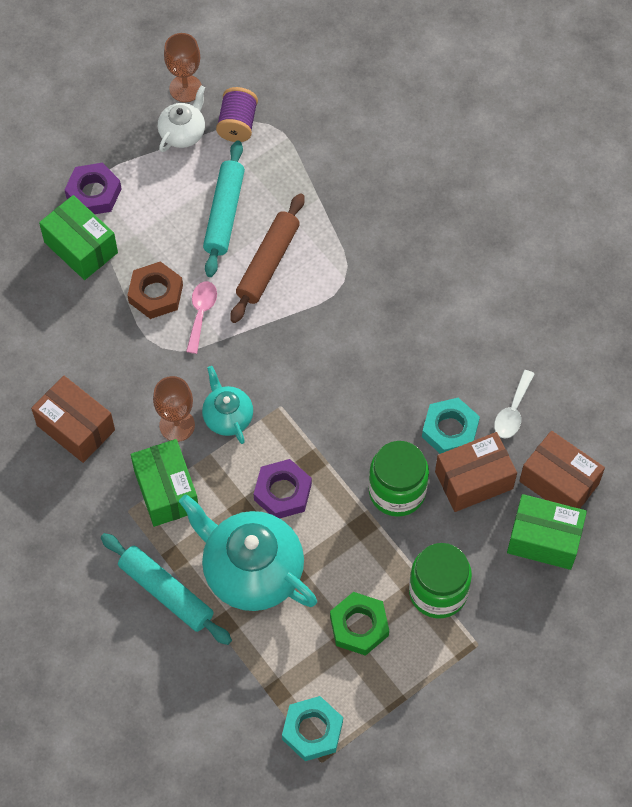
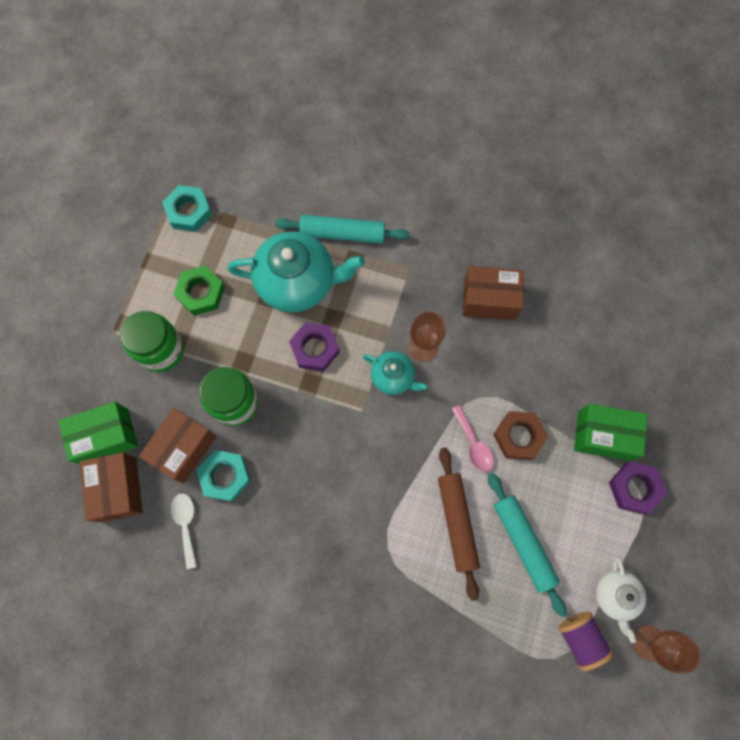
camera: 145 degrees right, 10 degrees up
(166, 491) = (394, 297): green box -> none
(559, 482) = (118, 489): brown box -> brown box turned 75 degrees clockwise

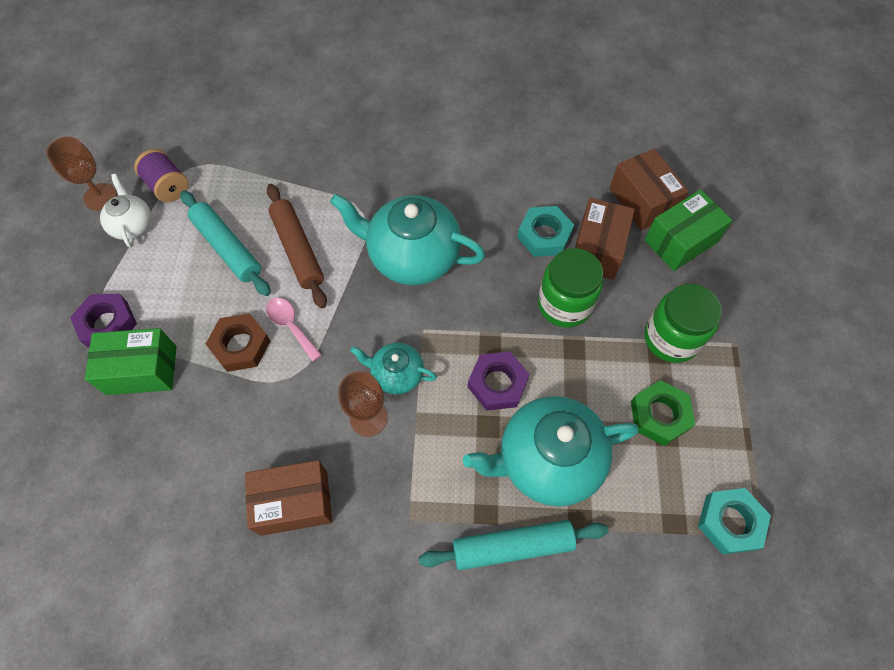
camera: 165 degrees right, 10 degrees down
(186, 524) = (563, 188): white spoon -> none
(352, 486) = (412, 256): none -> turquoise teapot

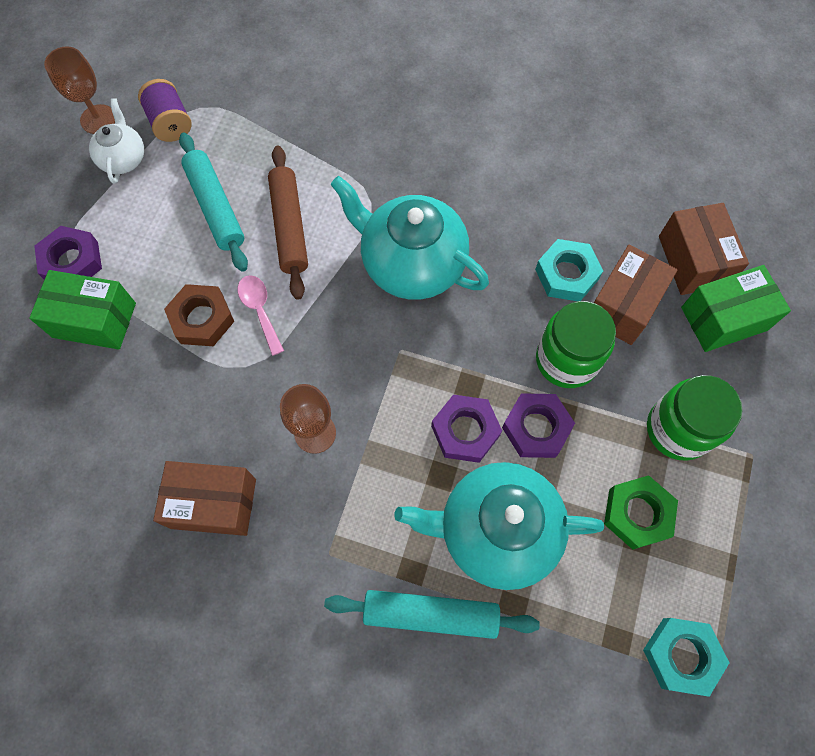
camera: 15 degrees right, 5 degrees up
(396, 374) = (358, 392): turquoise teapot -> none
(556, 366) = (536, 428): none -> purple nut

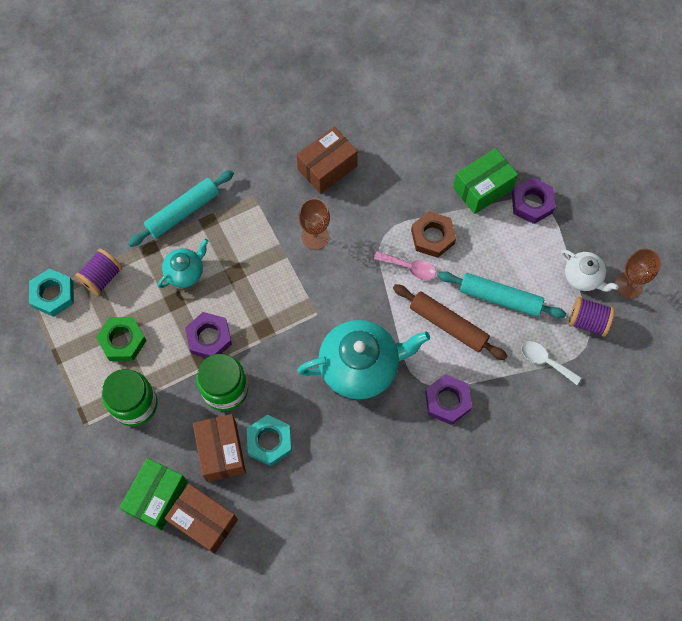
camera: 135 degrees right, 0 degrees up
(246, 126) = (545, 361): none -> white spoon
(465, 431) = (243, 304): purple nut -> purple nut (447, 401)
(496, 530) = (185, 272): turquoise teapot -> turquoise teapot, size x0.53
(601, 620) = (102, 277): none -> purple spool

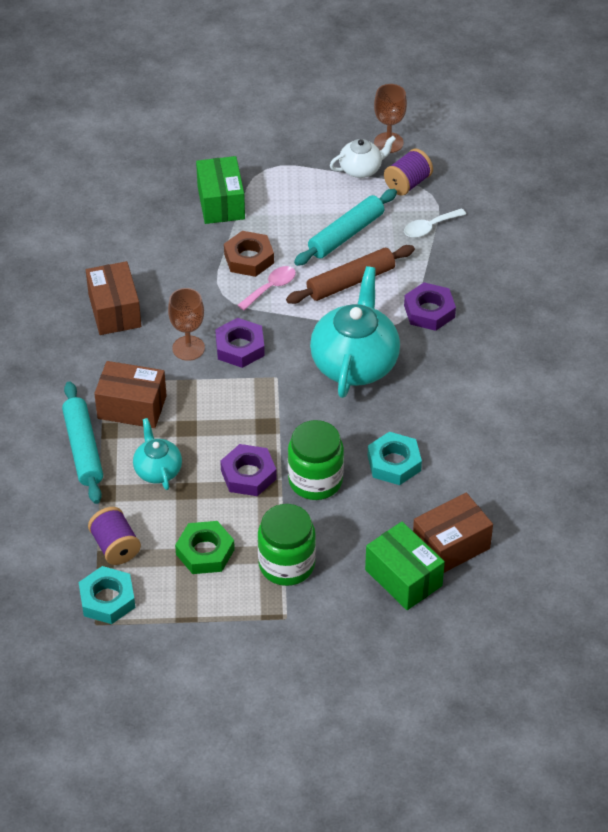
camera: 65 degrees left, 20 degrees down
(221, 451) = (383, 506): brown box -> brown box (132, 407)
(532, 203) = (261, 174): purple nut -> purple nut (240, 347)

